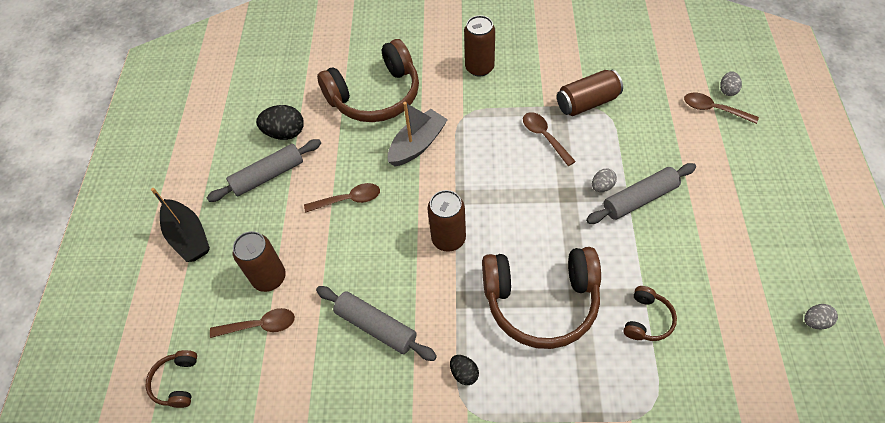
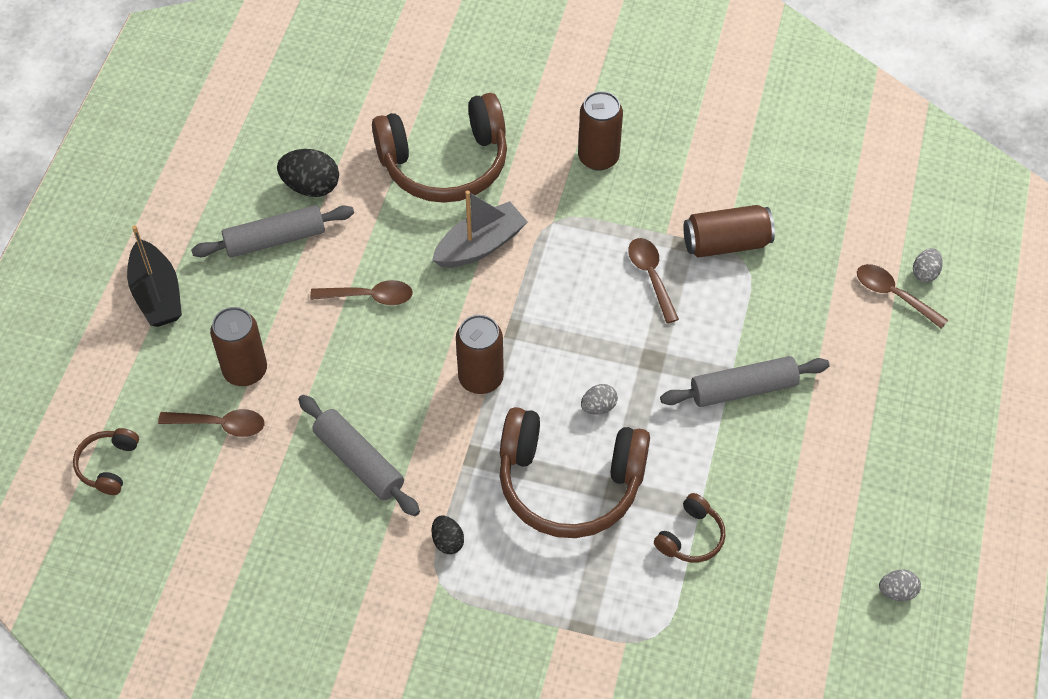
camera: 10 degrees right, 0 degrees up
(602, 186) = (701, 361): grey egg -> grey egg (598, 407)

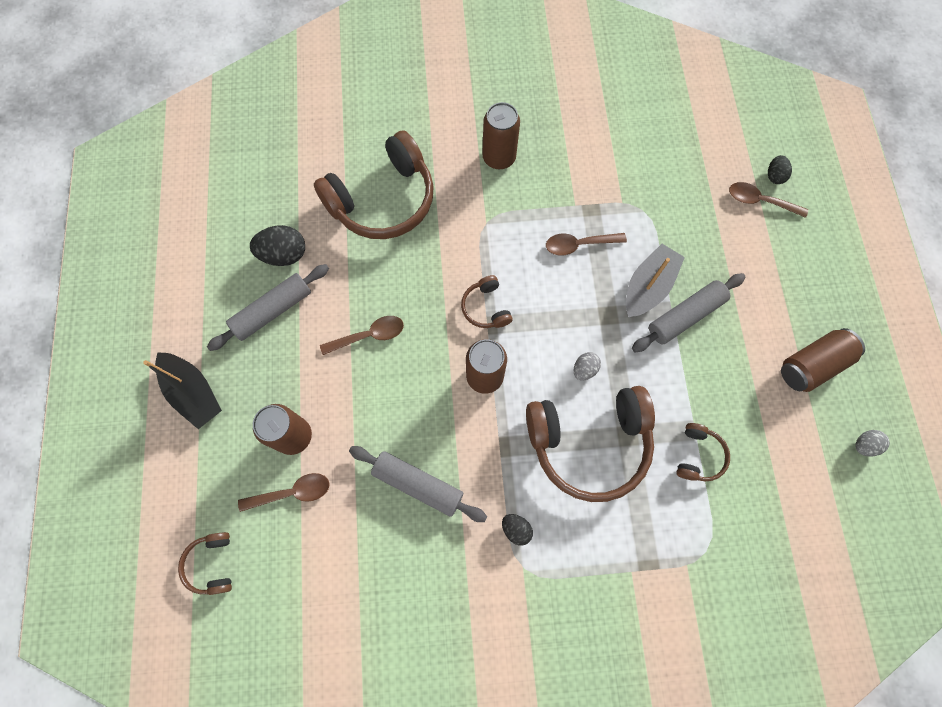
camera: 20 degrees left, 15 degrees up
(480, 245) = (438, 262): grey boat -> grey boat (648, 287)
(513, 308) = (486, 307): none -> brown headphones
(651, 276) = (579, 245): brown spoon -> brown spoon turned 60 degrees counterclockwise
(726, 243) = (623, 199): brown can -> brown can (812, 365)
(925, 273) = (774, 176): grey egg -> black egg

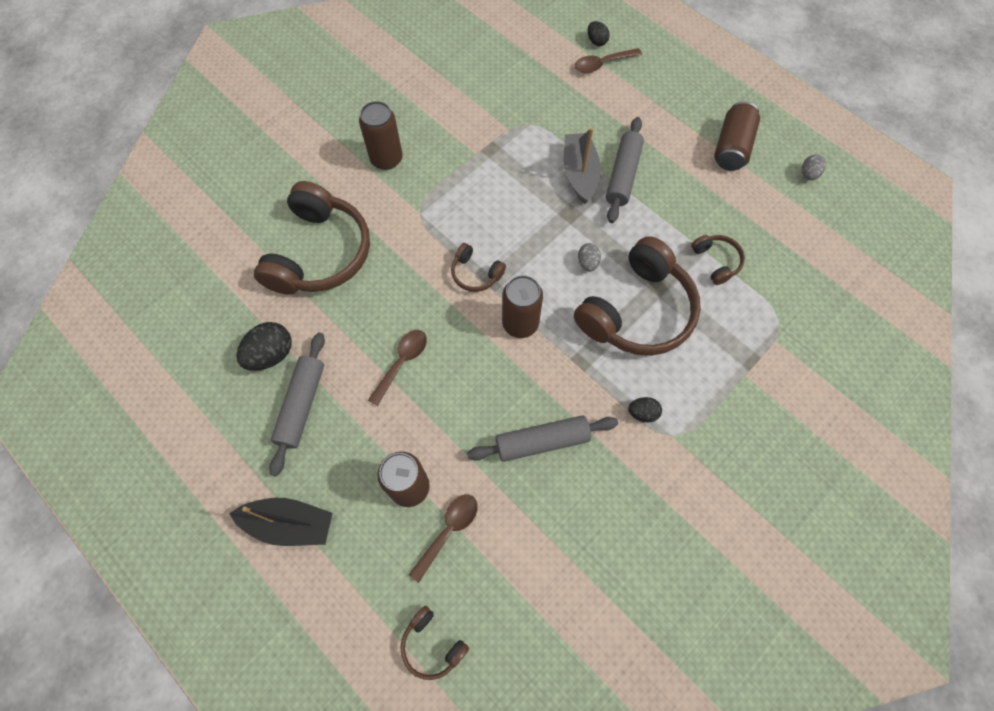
camera: 40 degrees left, 5 degrees down
(579, 245) = (504, 179): brown spoon -> none

